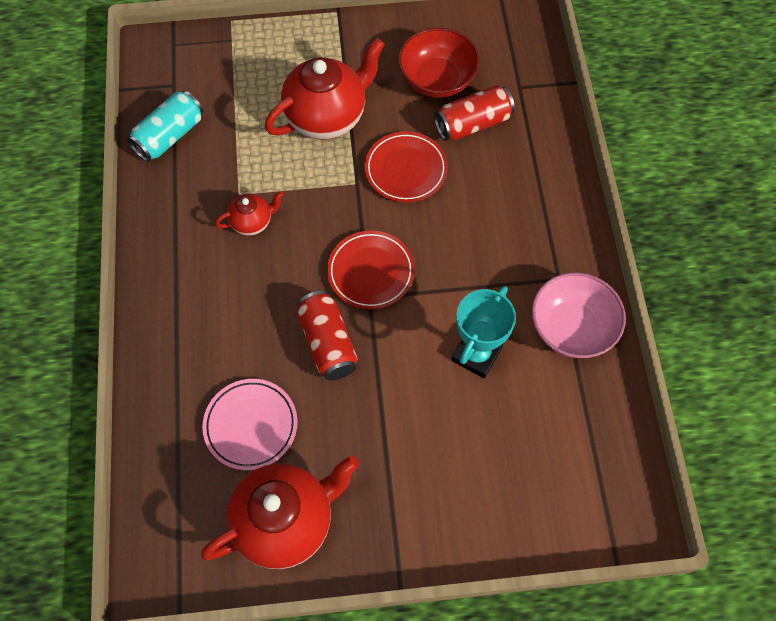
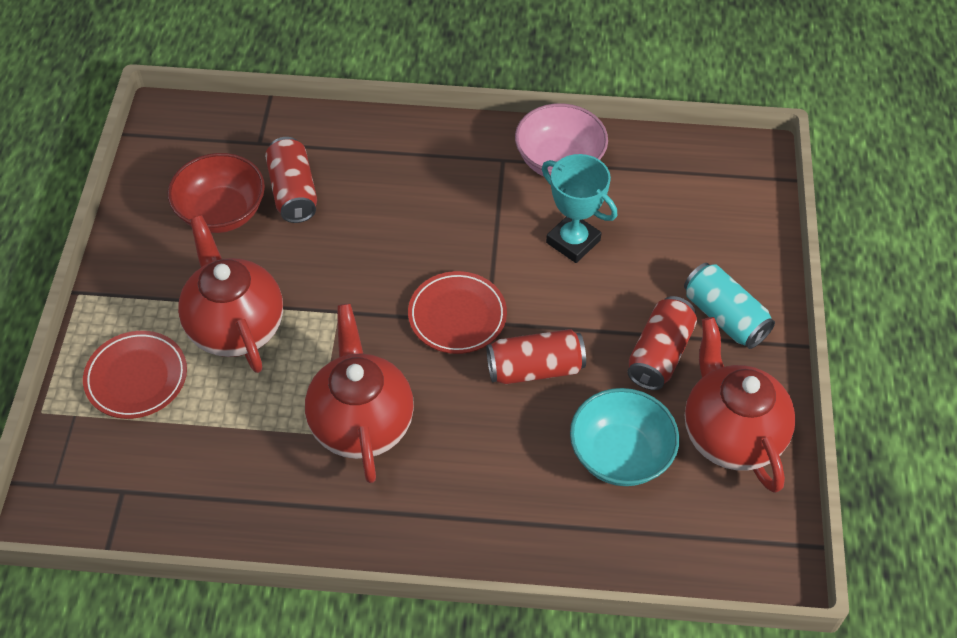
camera: 80 degrees left, 10 degrees down
(170, 136) = (204, 502): turquoise can -> turquoise can (724, 317)
(251, 425) = (620, 455): pink plate -> turquoise bowl
(252, 222) = (361, 423): red teapot -> red teapot, size x2.02
(363, 448) = (659, 354): none -> red can
(405, 170) = (334, 262): red plate -> red plate (136, 378)

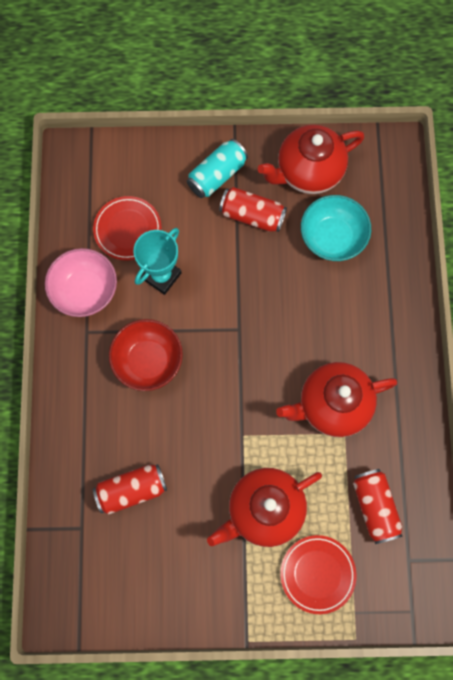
camera: 95 degrees left, 20 degrees up
(222, 212) = (157, 543): red bowl -> red bowl (148, 360)
(457, 316) = (236, 350): red plate -> red plate (127, 230)
(535, 369) = (274, 294): red can -> red can (374, 506)

